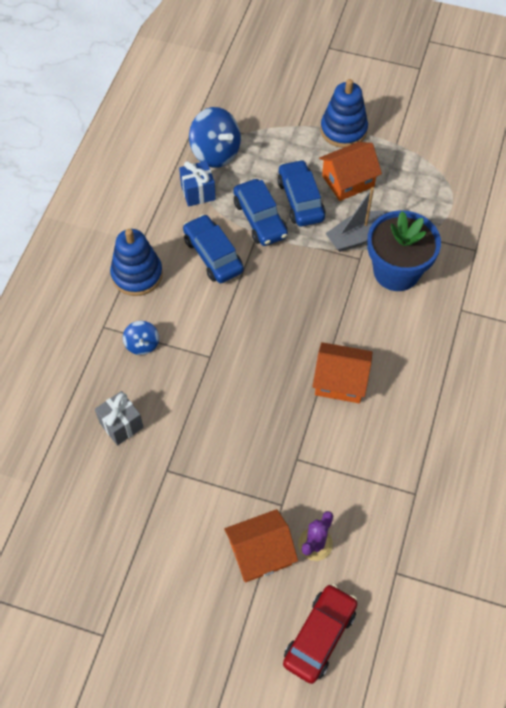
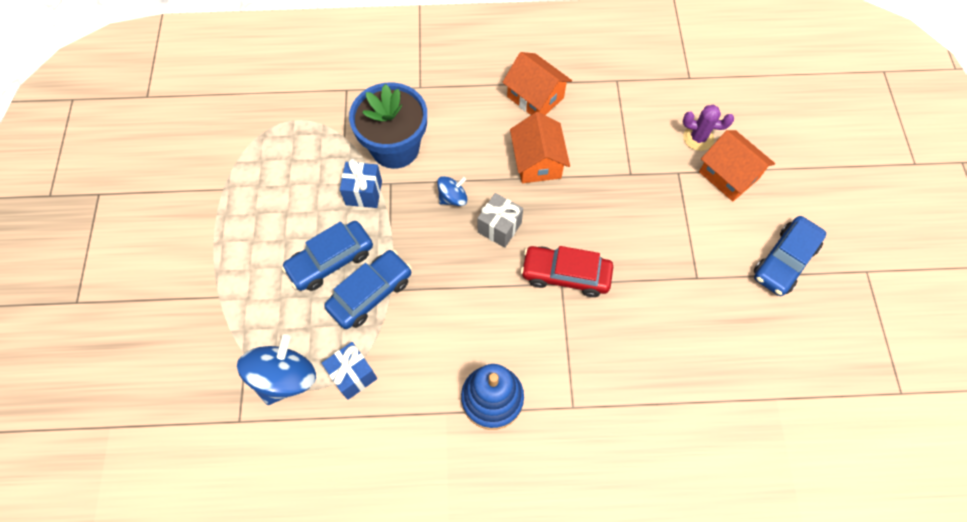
camera: 110 degrees left, 5 degrees up
(121, 425) = (674, 338): grey gift -> grey gift (499, 227)
(142, 344) = (576, 356): blue spinning top -> blue spinning top (452, 198)
(213, 255) = (436, 325): blue car -> blue car (784, 261)
(319, 636) = (768, 114): red car -> red car (565, 275)
(343, 130) = (215, 246): blue stacking toy -> none
(348, 181) = (290, 221): orange house -> orange house (535, 97)
(357, 237) = (364, 192): grey boat -> blue gift

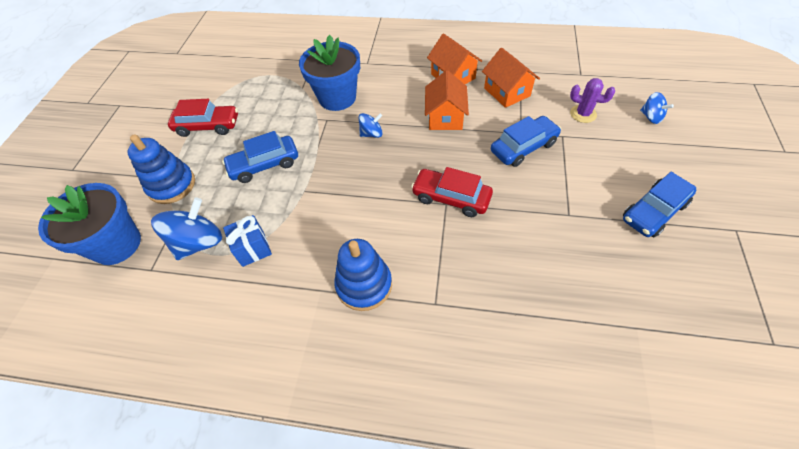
camera: 15 degrees right, 10 degrees down
(183, 396) = (117, 244): none -> blue flower pot
(221, 306) = (172, 185): none -> blue stacking toy
(236, 212) = (208, 126): none -> red car
(364, 192) = (304, 123): blue gift -> none
(370, 293) = (287, 191): blue car -> blue car (523, 147)
(499, 227) = (403, 158): grey gift -> none
(728, 175) = (607, 142): orange house -> orange house (507, 92)
(774, 133) = (651, 117): none -> blue spinning top

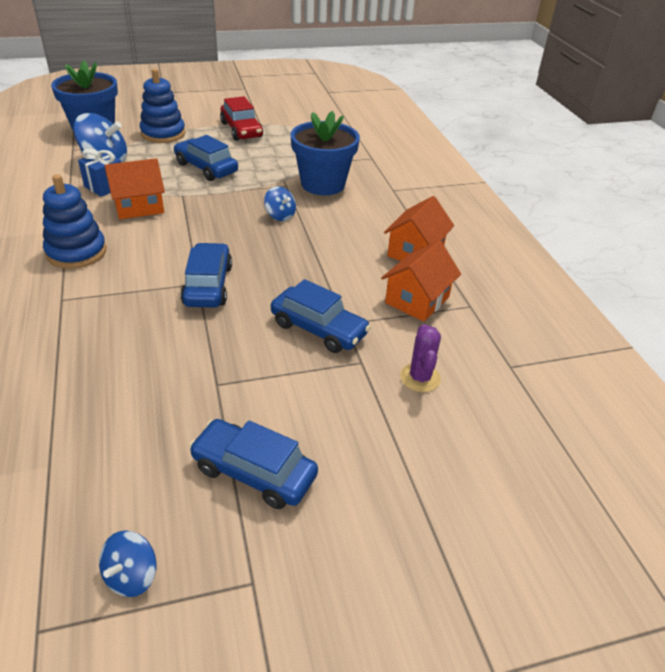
camera: 60 degrees right, 15 degrees down
(445, 117) = (337, 259): orange house -> orange house (139, 206)
(451, 198) = (208, 285): red car -> blue car
(651, 117) = (464, 457): blue spinning top -> blue spinning top (131, 576)

